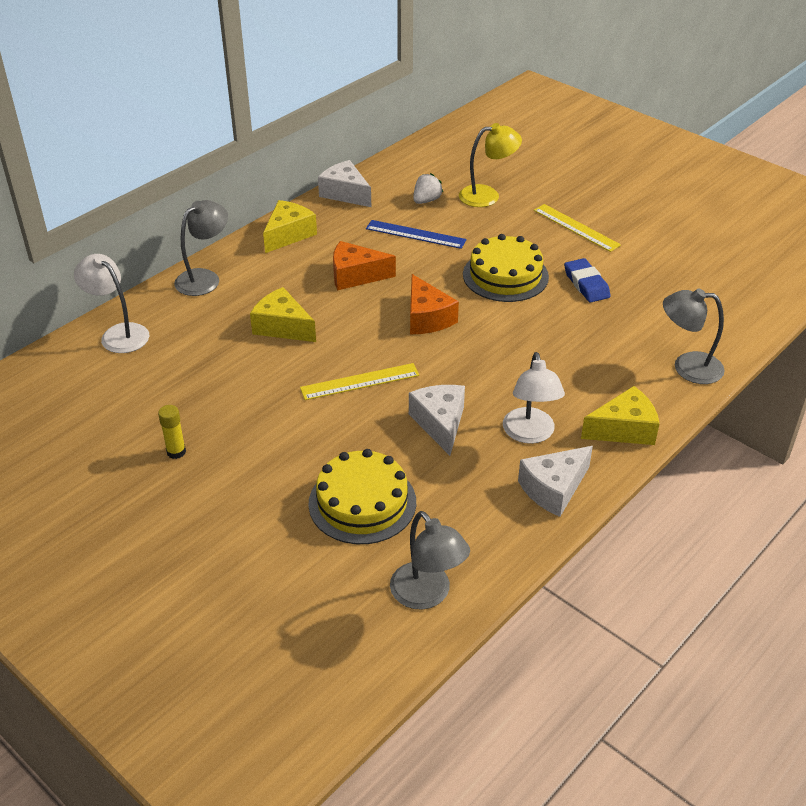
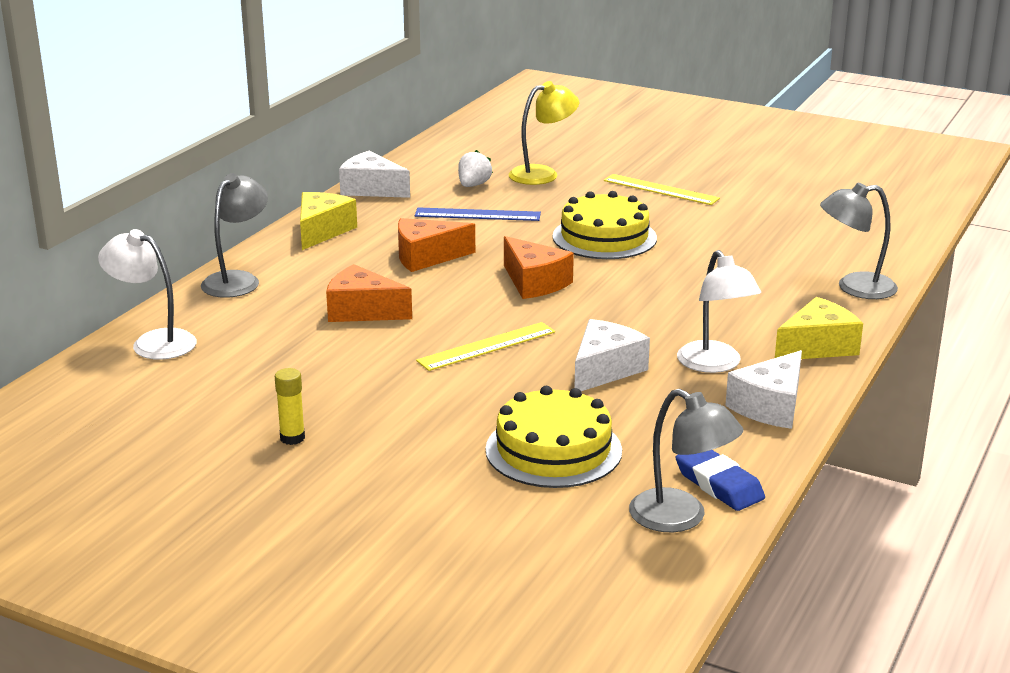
camera: 15 degrees left, 15 degrees down
(282, 327) = (362, 311): yellow cheese -> orange cheese
(440, 423) = (605, 369): white cheese -> white cheese turned 60 degrees clockwise
(586, 284) = (701, 234): blue eraser -> blue eraser (719, 484)

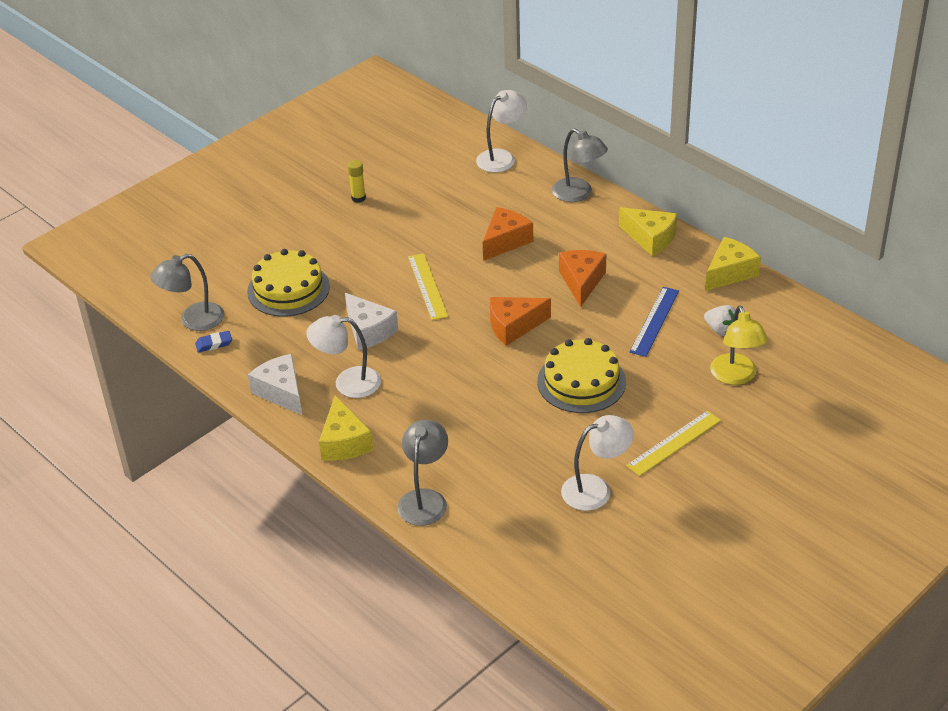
camera: 110 degrees right, 15 degrees up
(371, 189) = (729, 273): white cheese -> yellow cheese
(719, 484) = (214, 344): blue eraser -> blue eraser, size x0.64
(755, 214) = (596, 489): none -> white lamp

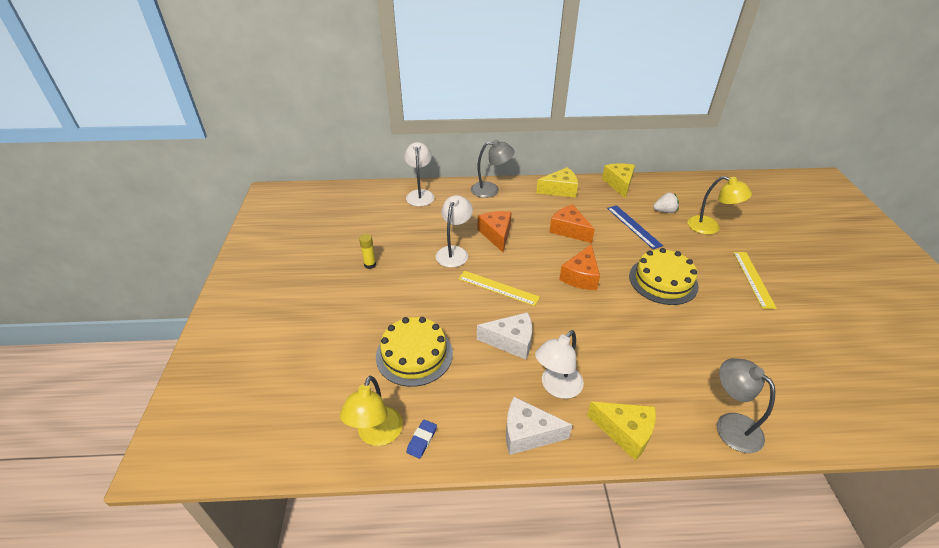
camera: 50 degrees left, 0 degrees up
(193, 320) = (377, 435): grey lamp -> yellow lamp
(596, 489) = (777, 333): white lamp -> white lamp (454, 252)

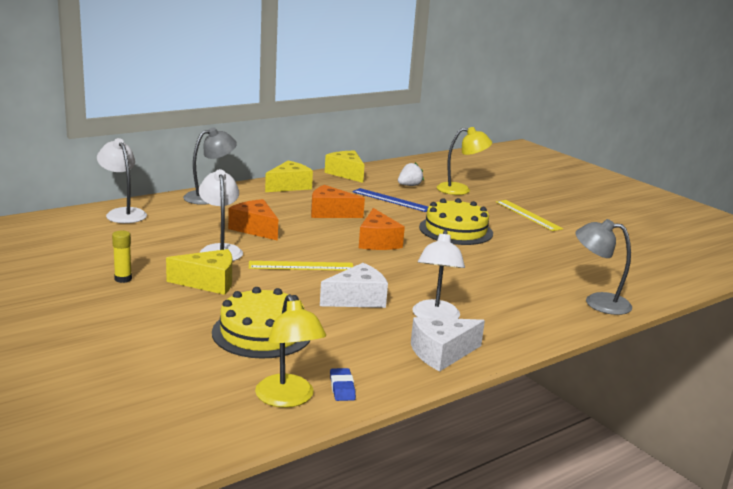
camera: 35 degrees left, 20 degrees down
(625, 432) = (523, 328): yellow cheese -> yellow cheese (208, 282)

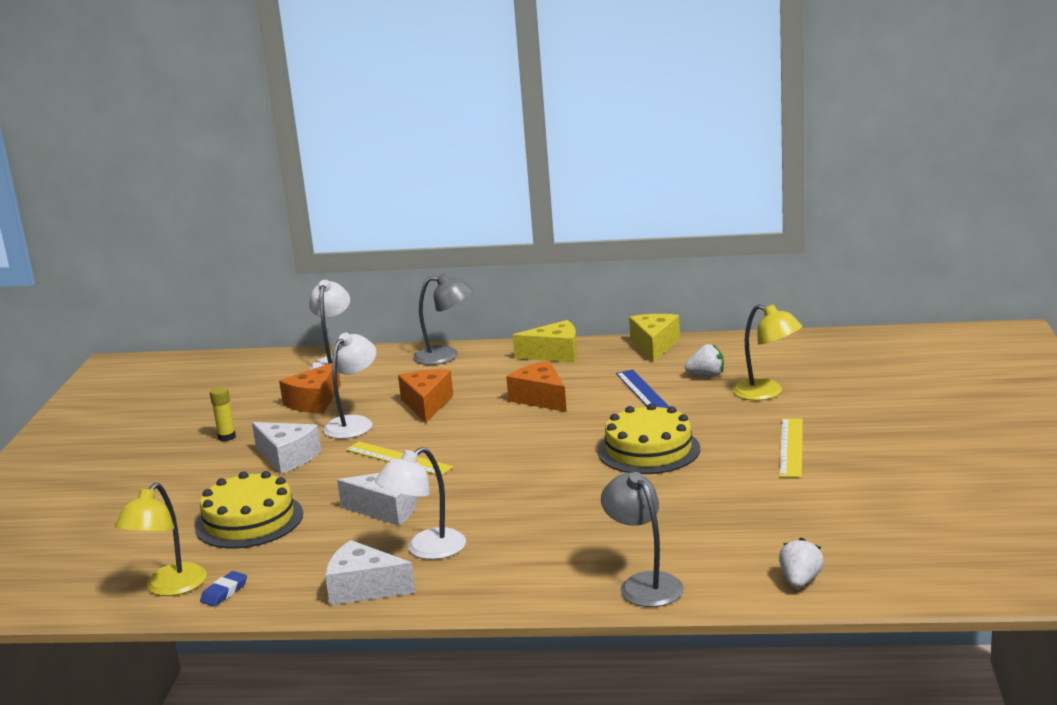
camera: 45 degrees right, 0 degrees up
(208, 282) = (287, 457): yellow cheese -> white cheese
(377, 242) = (527, 446): orange cheese -> orange cheese (314, 401)
(665, 280) = (800, 581): none -> white strawberry

